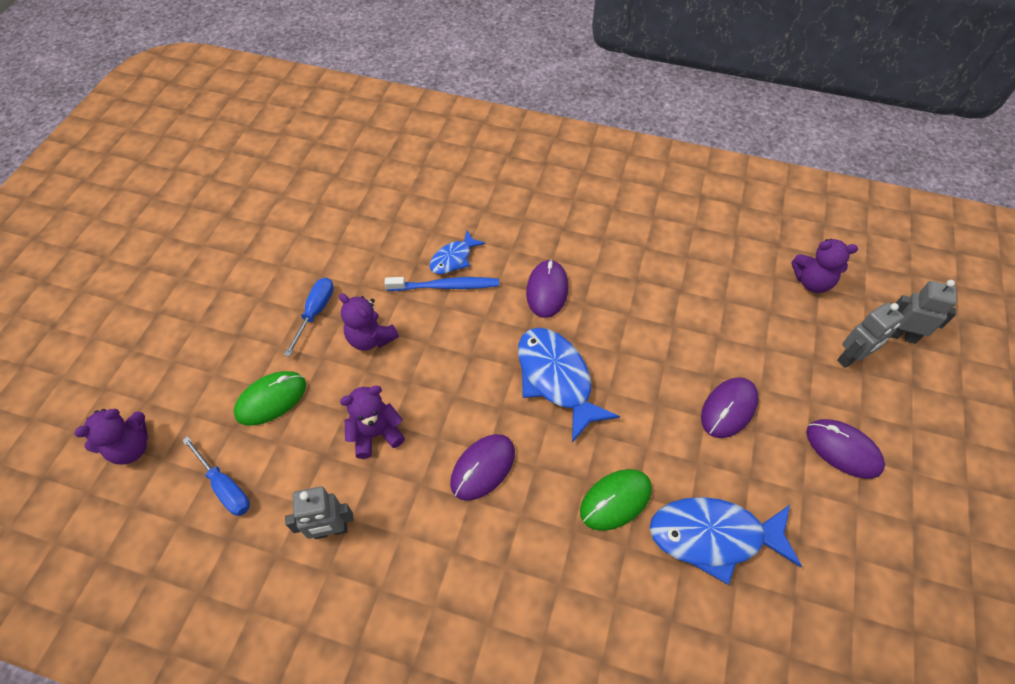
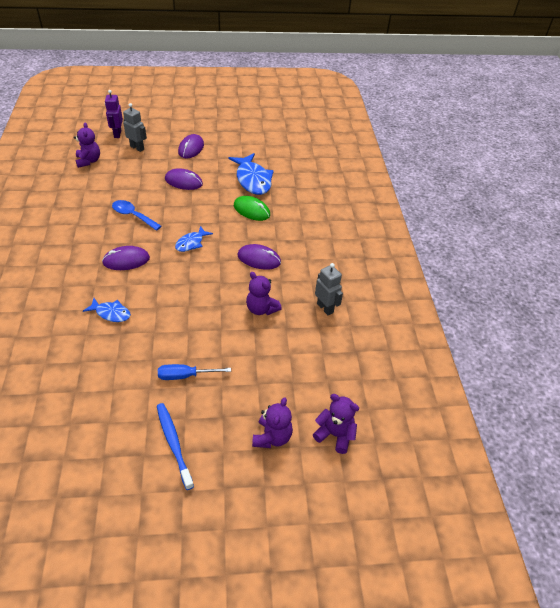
camera: 115 degrees left, 10 degrees down
(225, 487) = (330, 367): blue screwdriver -> none
(271, 399) = (263, 370): green mouse -> none
(371, 338) = (195, 335): purple teddy bear -> purple teddy bear (272, 437)
(445, 286) = (138, 310): blue toothbrush -> blue toothbrush (174, 444)
(556, 379) = (191, 243): blue fish -> blue fish, size x0.55
(648, 316) = (133, 215): none -> blue spoon
(901, 335) = (117, 134): grey robot -> purple robot

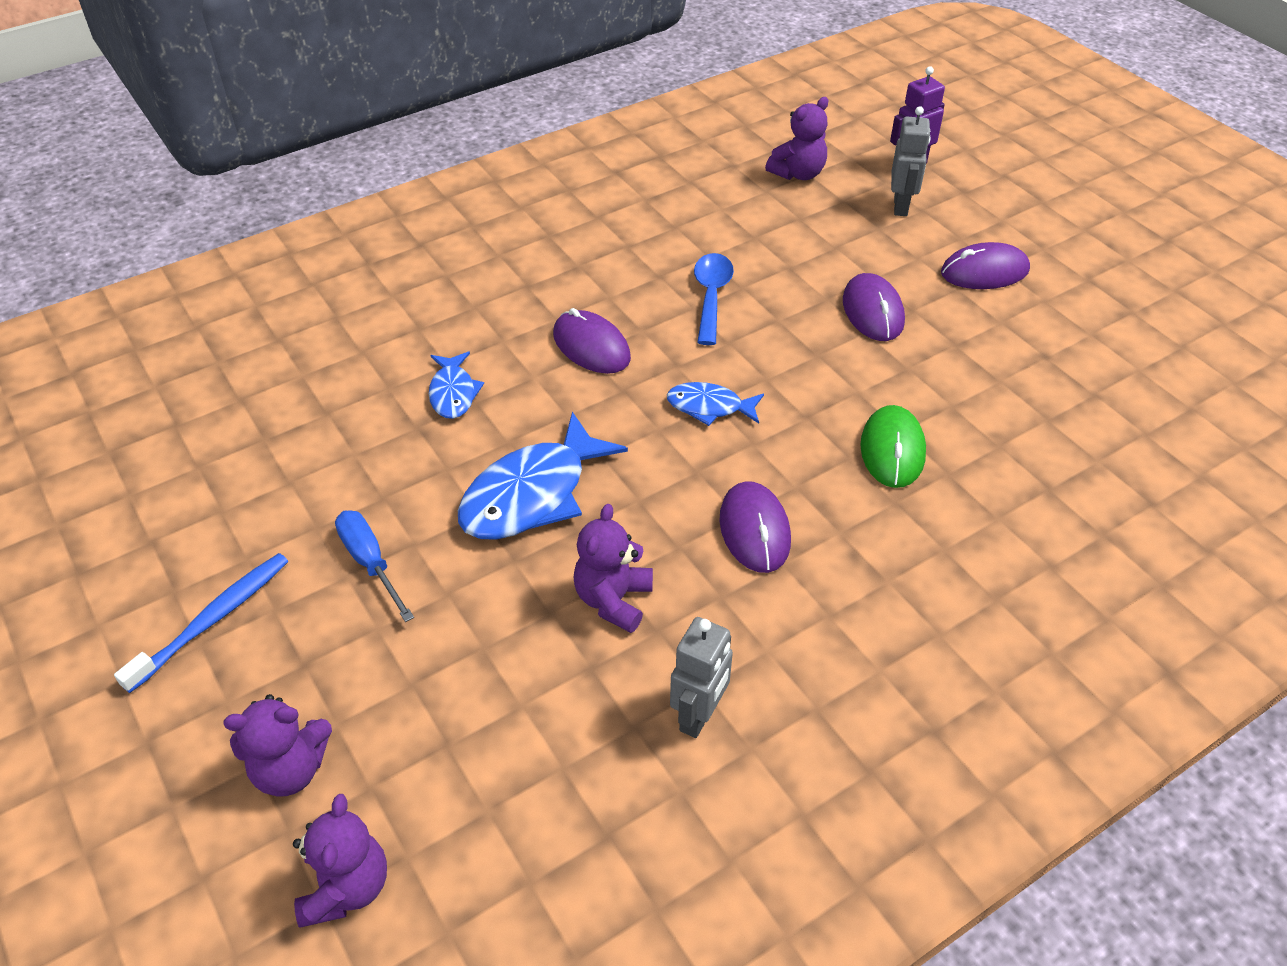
camera: 65 degrees right, 0 degrees up
(253, 180) = (992, 406): blue fish -> blue fish (532, 494)

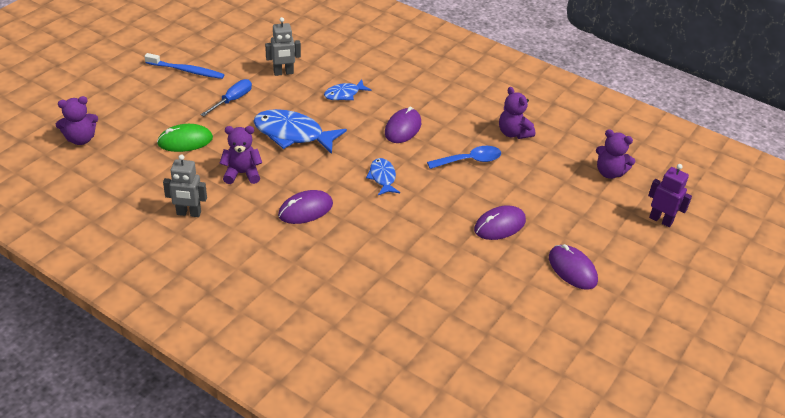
camera: 65 degrees right, 5 degrees down
(290, 769) = (126, 111): purple teddy bear -> purple teddy bear (513, 133)
(892, 450) = (388, 250): green mouse -> green mouse (185, 141)
(901, 206) = (611, 222): grey robot -> grey robot (283, 73)

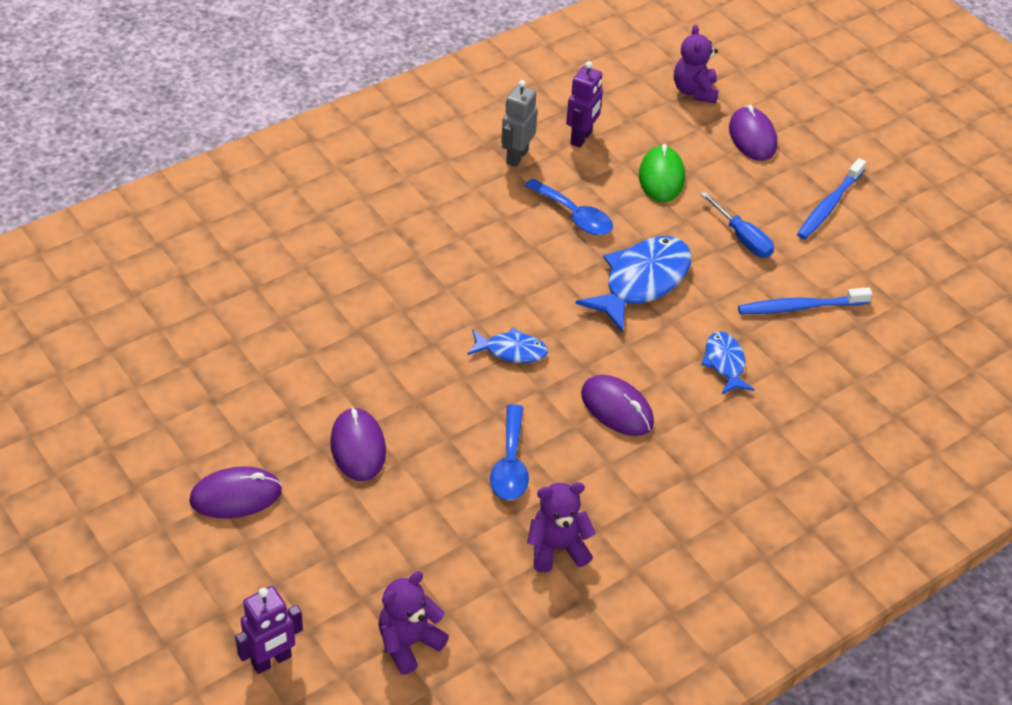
camera: 110 degrees right, 5 degrees up
(154, 185) = (581, 138): none -> purple robot
(242, 173) = (574, 215): purple teddy bear -> blue spoon
(283, 73) = (800, 307): grey robot -> blue toothbrush
(305, 209) = (479, 257): purple mouse -> purple mouse (752, 137)

